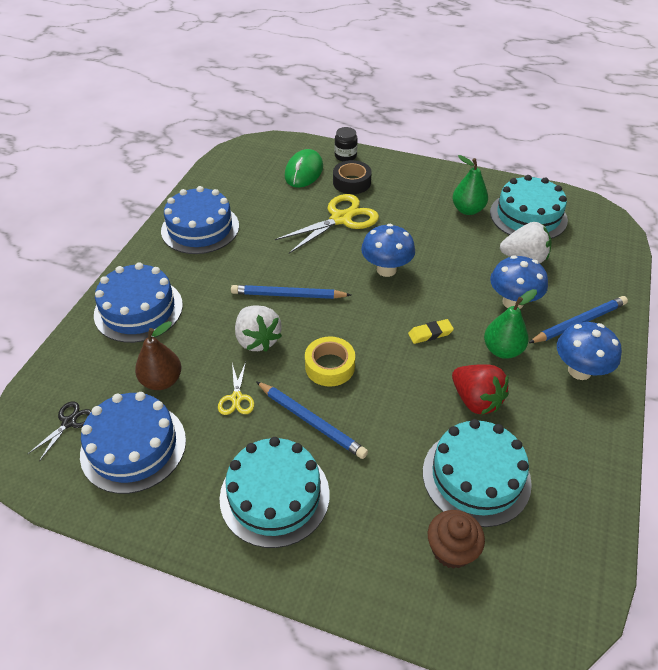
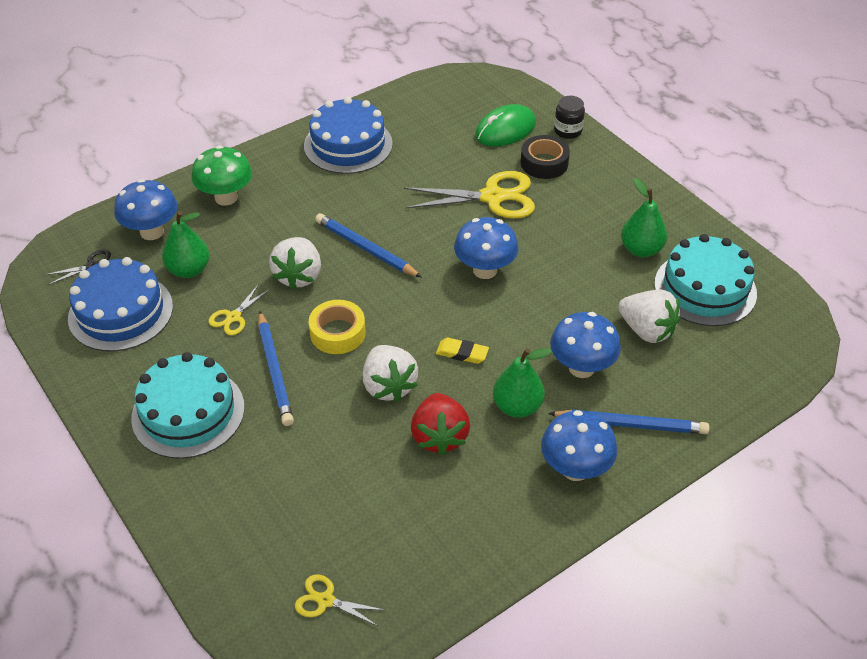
camera: 35 degrees right, 0 degrees up
(98, 367) = (152, 232): none -> blue mushroom
(138, 309) = (226, 198): blue cake -> green mushroom
(162, 381) = (189, 270): brown pear -> green pear
(405, 384) = (388, 386): none -> white strawberry
(451, 550) = (283, 541): brown cupcake -> none
(476, 476) = (367, 499): turquoise cake -> none
(528, 575) = (325, 600): none -> yellow scissors

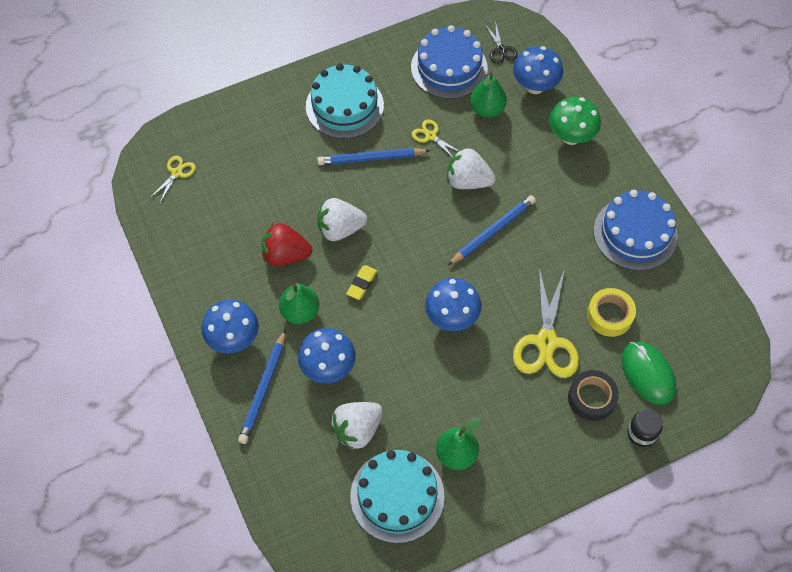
camera: 100 degrees right, 15 degrees up
(337, 333) = (401, 202): yellow tape -> yellow tape (609, 315)

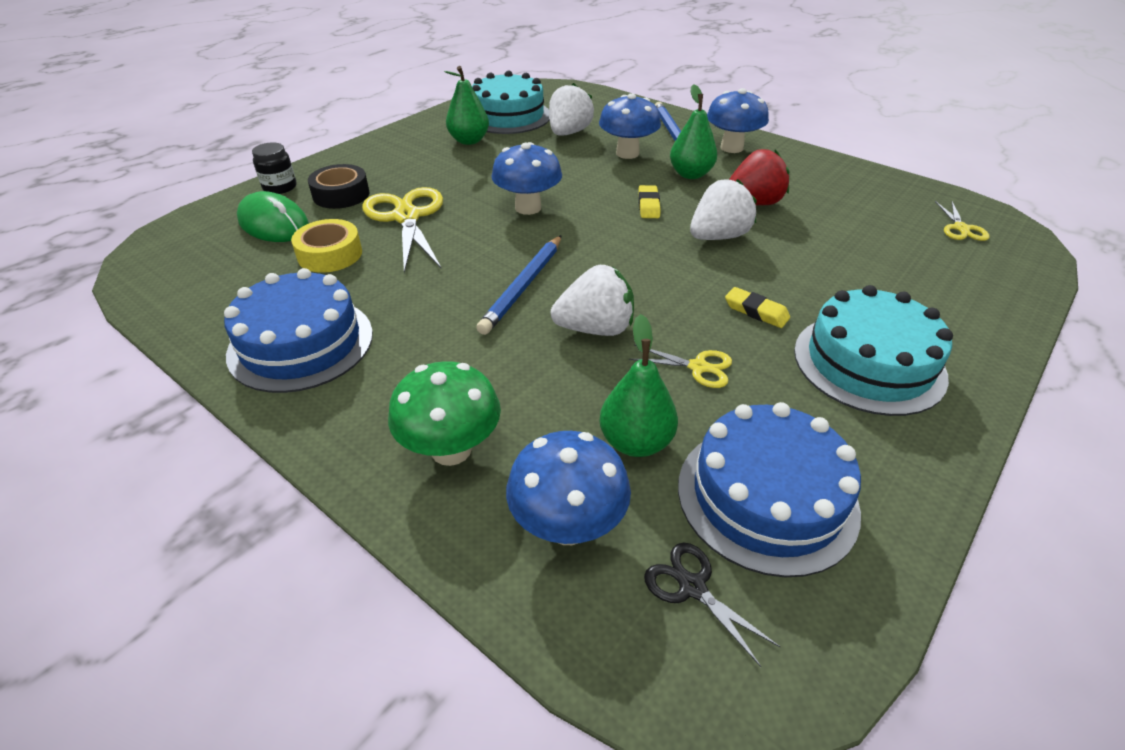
camera: 155 degrees right, 20 degrees down
(371, 158) = (756, 311): blue pencil -> yellow eraser

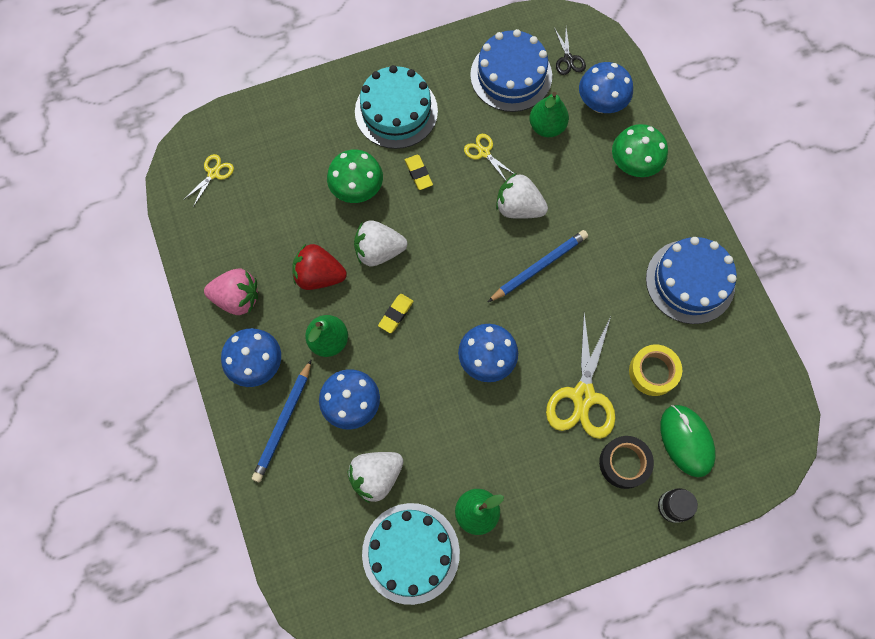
camera: 150 degrees left, 30 degrees up
(802, 170) = (237, 298): none -> pink strawberry
(804, 271) = (357, 190): none -> green mushroom

